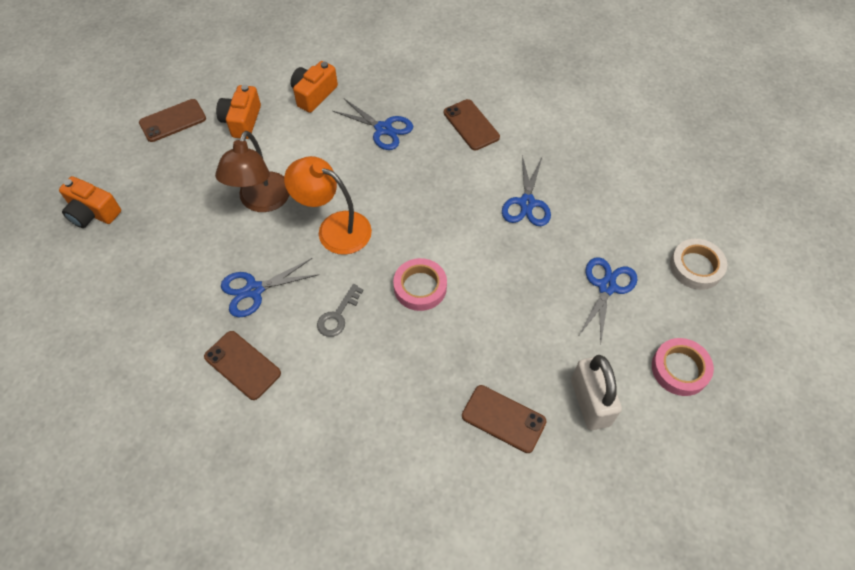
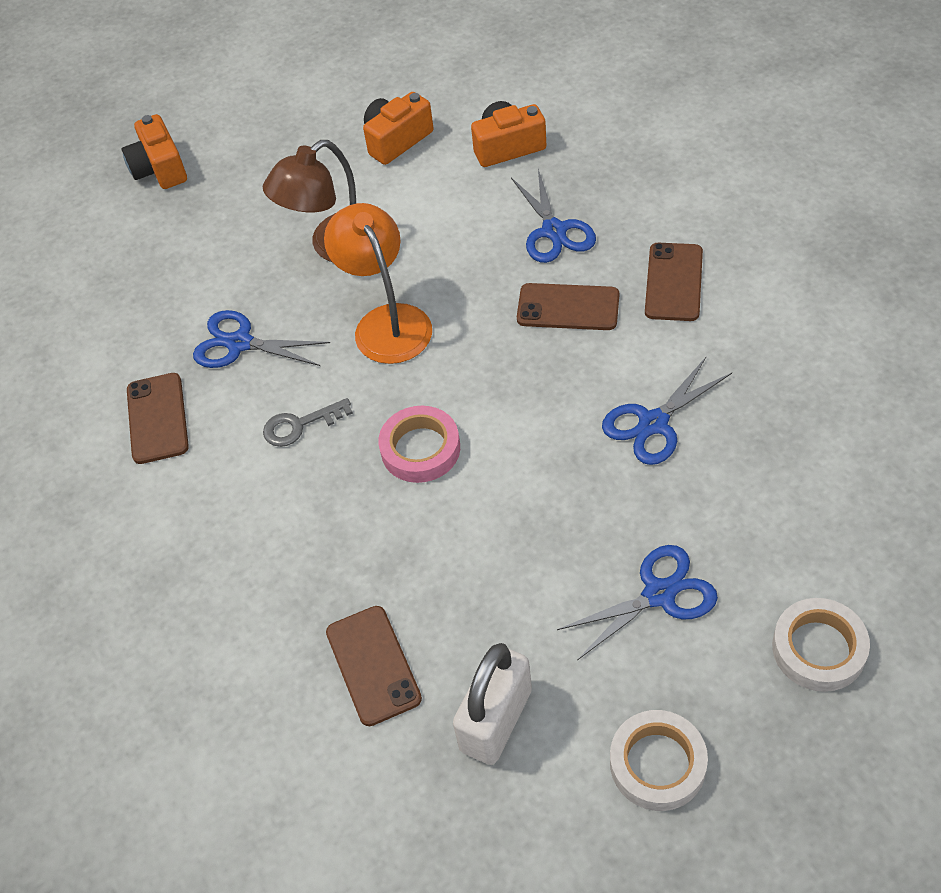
camera: 45 degrees right, 5 degrees down
(173, 121) = (323, 104): brown phone -> brown phone (568, 307)
(680, 369) = (657, 764): pink tape -> white tape

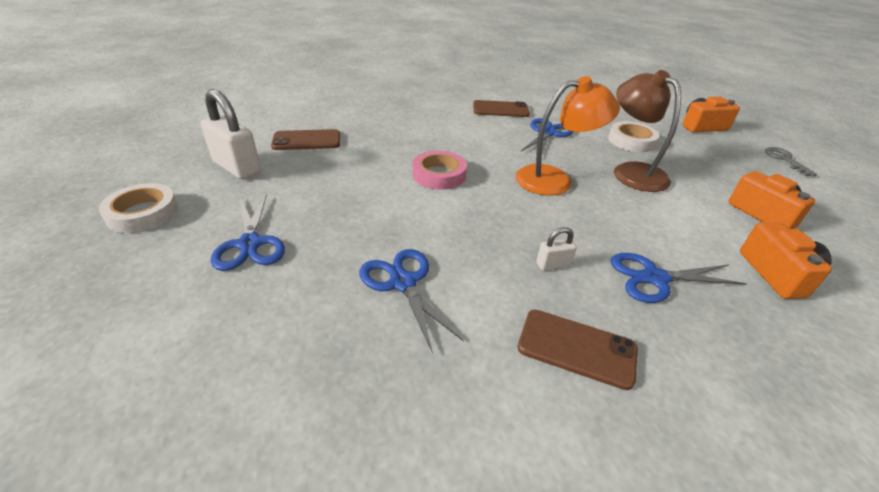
camera: 95 degrees right, 15 degrees down
(300, 425) = (478, 142): grey key -> grey key (785, 160)
(568, 307) = (553, 265): brown phone -> white padlock
(818, 649) = (116, 317): white tape -> white tape (631, 141)

